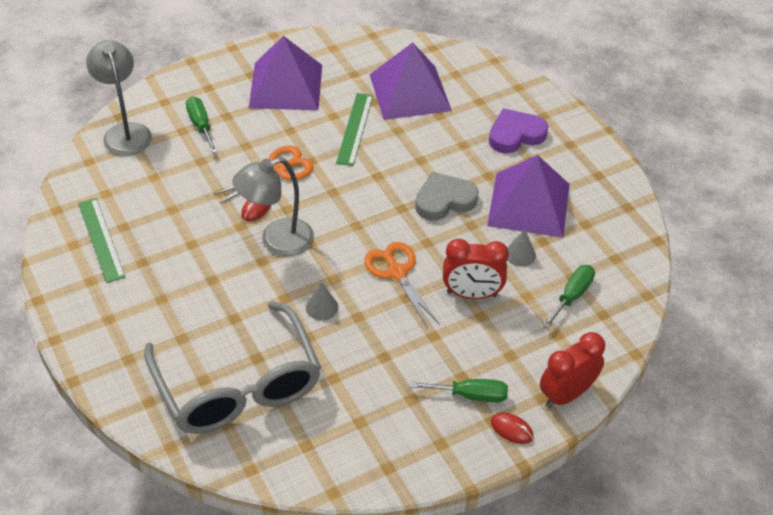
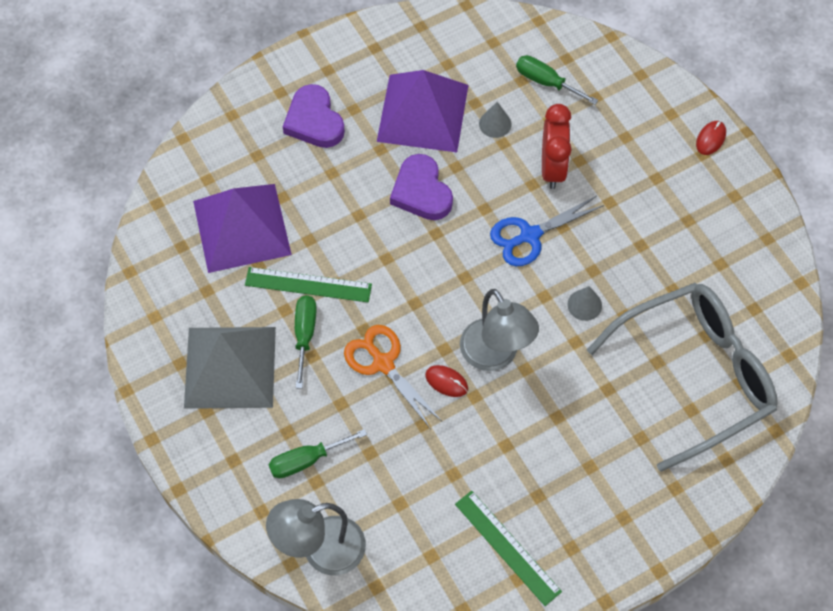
camera: 90 degrees left, 15 degrees up
(101, 239) = (507, 547): green ruler -> green ruler turned 75 degrees clockwise
(286, 86) = (230, 367): purple pyramid -> grey pyramid
(397, 272) = (530, 235): orange scissors -> blue scissors
(444, 200) = (421, 192): grey heart -> purple heart
(470, 395) = (677, 171): green screwdriver -> green screwdriver (305, 335)
(566, 394) = (665, 94): red clock -> none

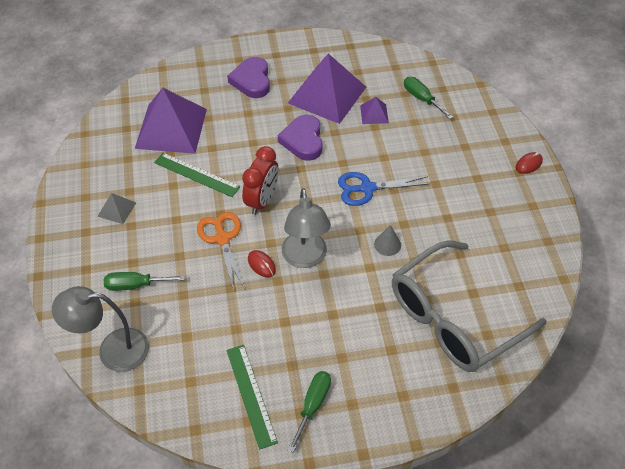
camera: 20 degrees right, 10 degrees down
(230, 367) = (117, 209): grey pyramid -> grey pyramid, size x0.44
(305, 335) = (178, 204): green screwdriver -> green screwdriver (313, 405)
(495, 124) = (374, 114): grey cone -> purple pyramid
(552, 168) = (403, 151): red clock -> red clock (262, 200)
(695, 375) = (453, 318): grey glasses -> grey glasses turned 150 degrees clockwise

